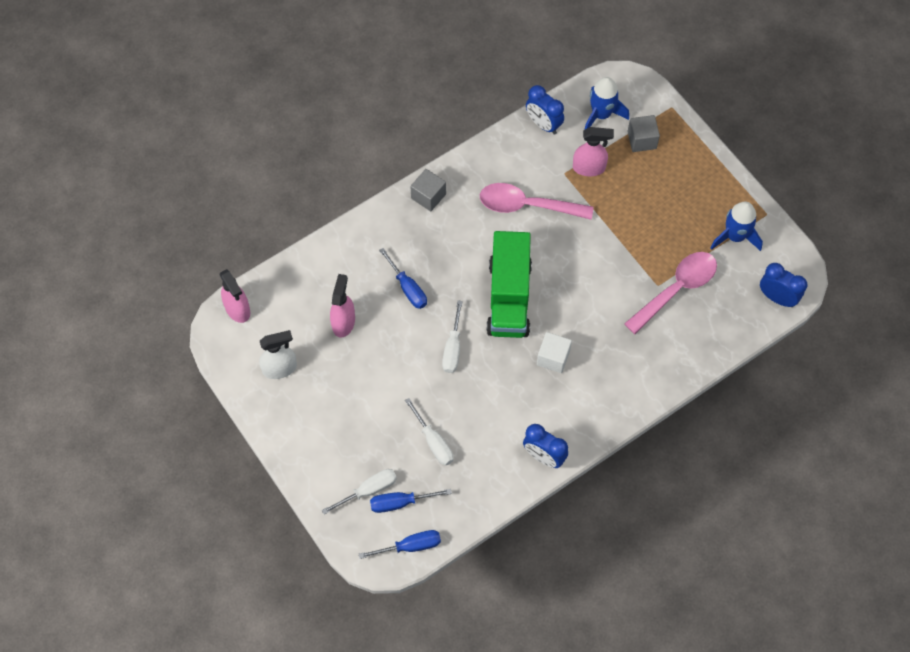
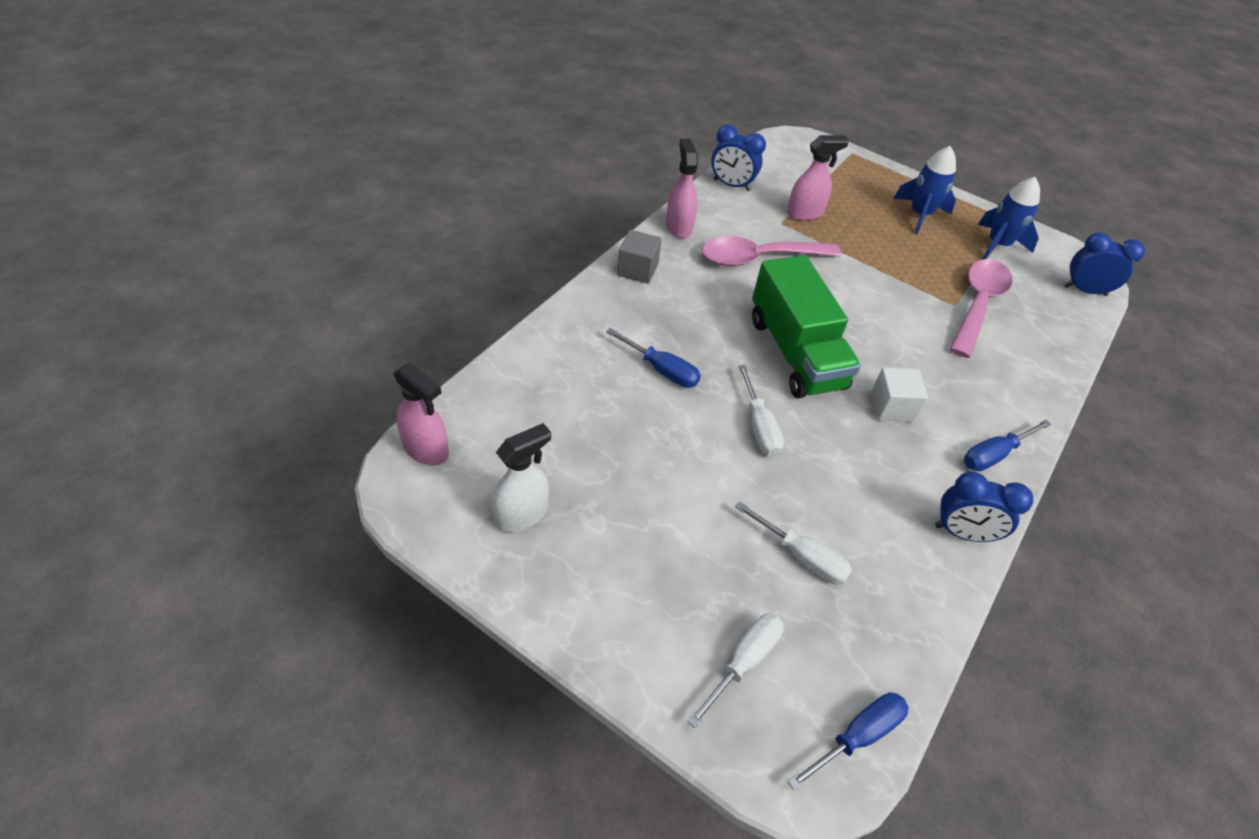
camera: 25 degrees left, 15 degrees down
(343, 322) = (592, 430): pink spray bottle -> pink spray bottle (679, 226)
(401, 502) = (803, 666): blue screwdriver -> blue screwdriver (994, 454)
(601, 114) = (787, 168): blue rocket -> blue rocket (920, 215)
(642, 140) = (842, 182): grey cube -> none

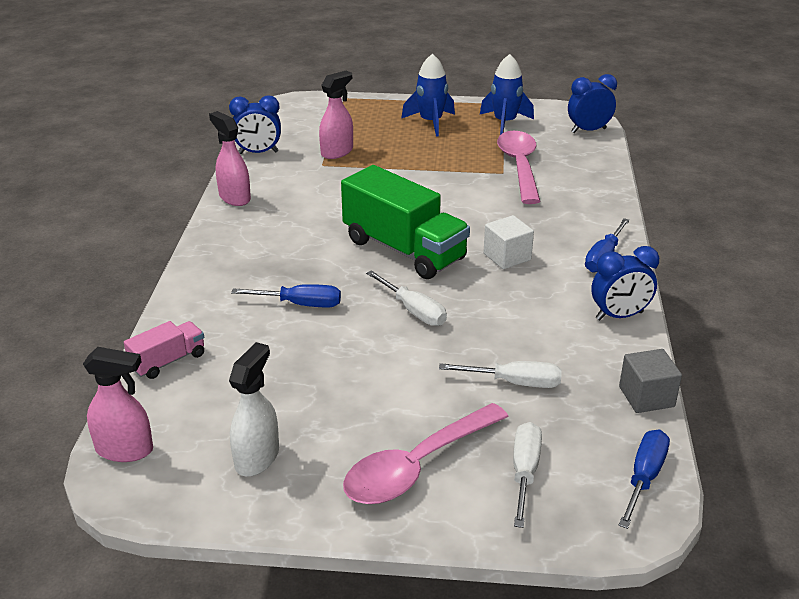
camera: 25 degrees left, 15 degrees down
(514, 376) = (168, 361): none -> pink truck
(637, 270) = (221, 241): grey cube -> grey cube (646, 397)
(759, 258) = (322, 196): pink spoon -> pink spoon (416, 466)

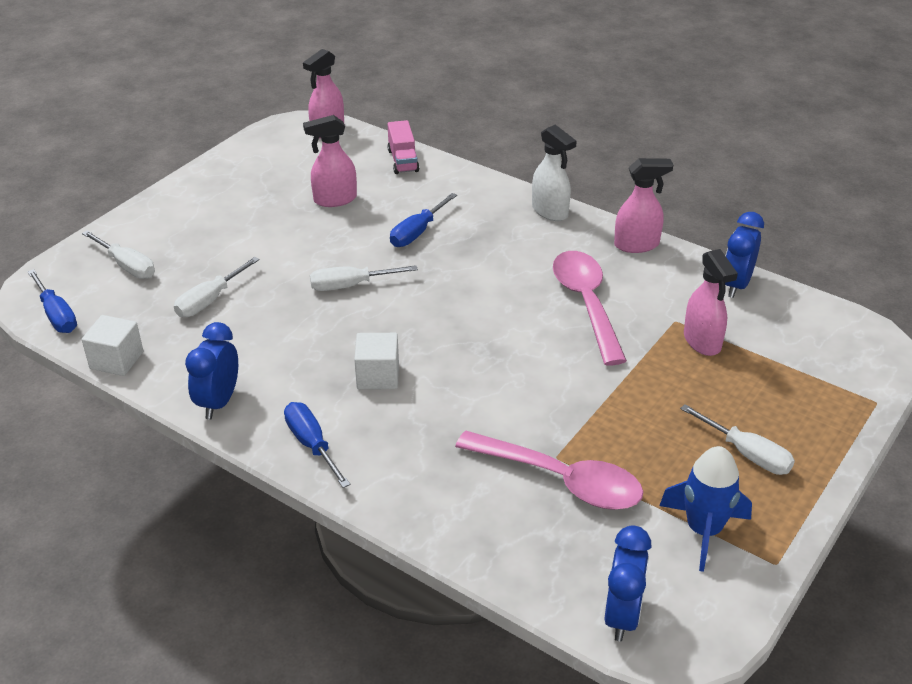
camera: 120 degrees right, 5 degrees up
(257, 457) = (266, 171): white spray bottle -> white spray bottle (550, 211)
(281, 377) = (334, 199): none -> pink spray bottle
(404, 250) = (450, 315): green truck -> none
(416, 466) = (186, 225): pink spoon -> pink spoon (586, 303)
(431, 122) = (746, 453): blue rocket -> white screwdriver
(646, 397) = (116, 360): grey cube -> white cube

